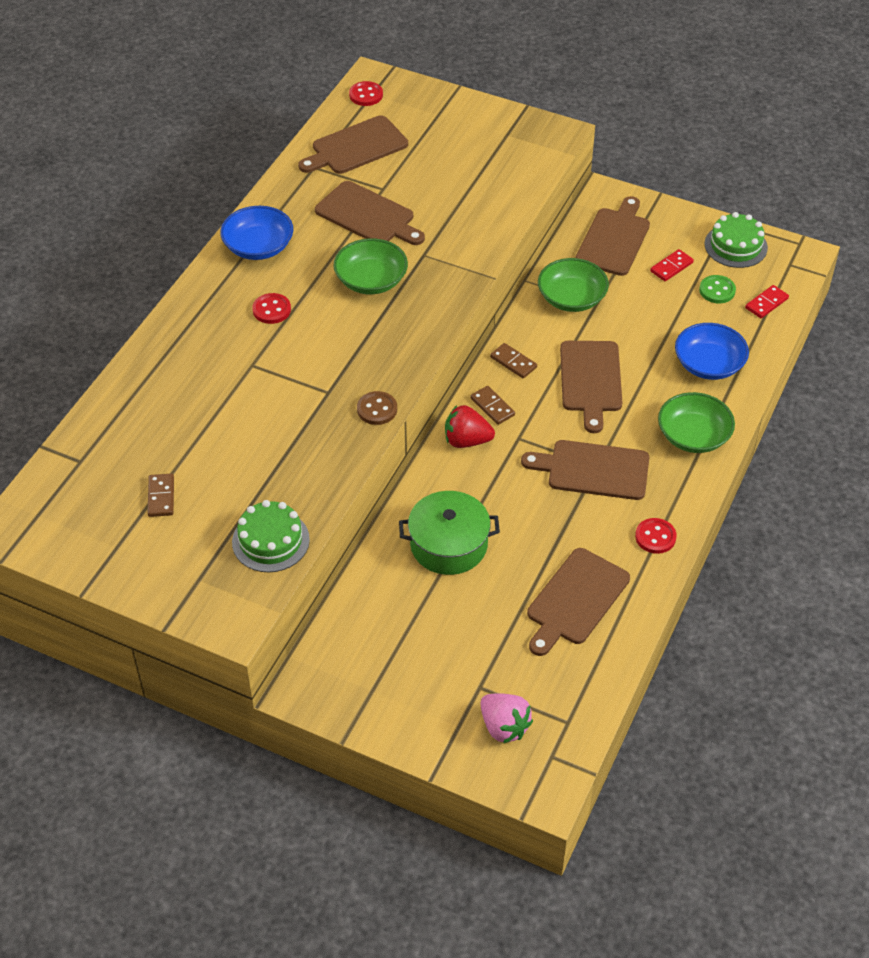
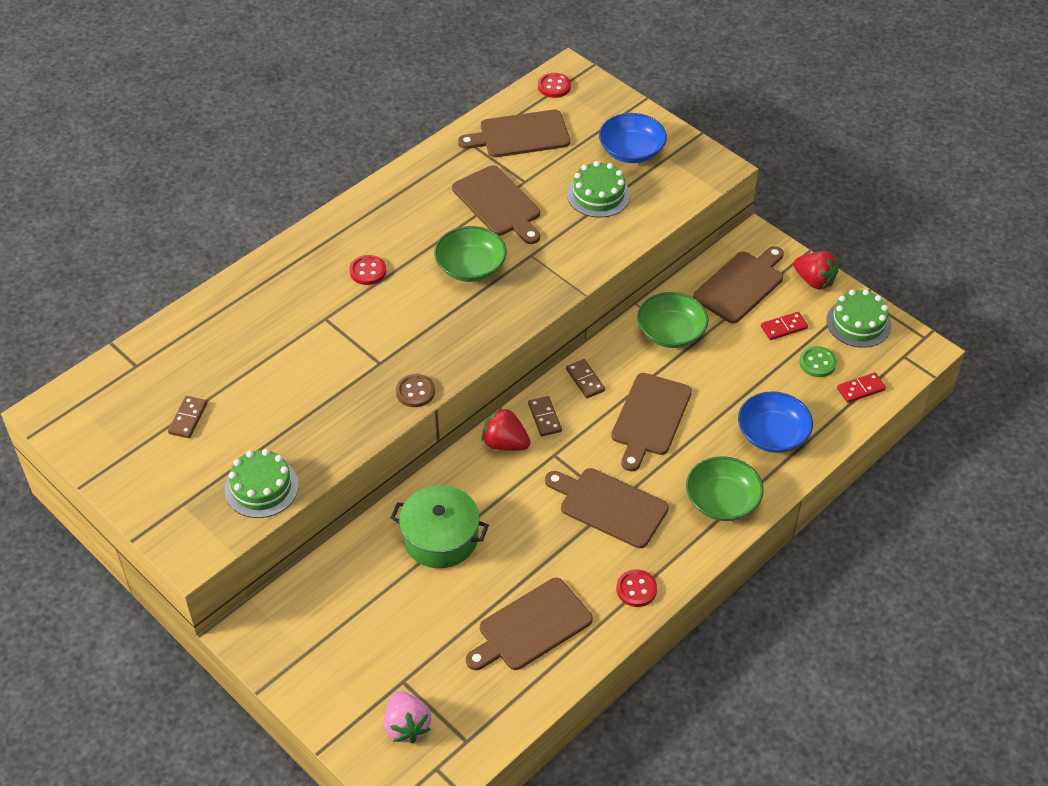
camera: 20 degrees right, 0 degrees up
(258, 247) = (385, 208): blue bowl -> blue bowl (631, 151)
(459, 184) = (598, 195): none -> green cake
(678, 219) = (814, 281): none -> red strawberry

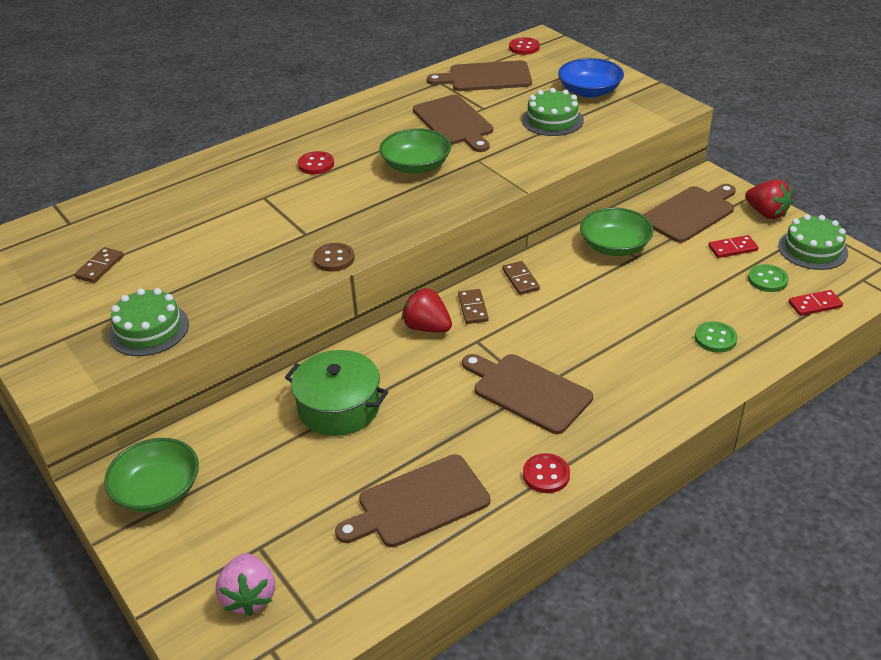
camera: 10 degrees right, 10 degrees down
(650, 418) = (583, 315): brown cutting board -> none
(722, 501) = (654, 396): green bowl -> green bowl (158, 490)
(772, 434) = (715, 338): blue bowl -> green button

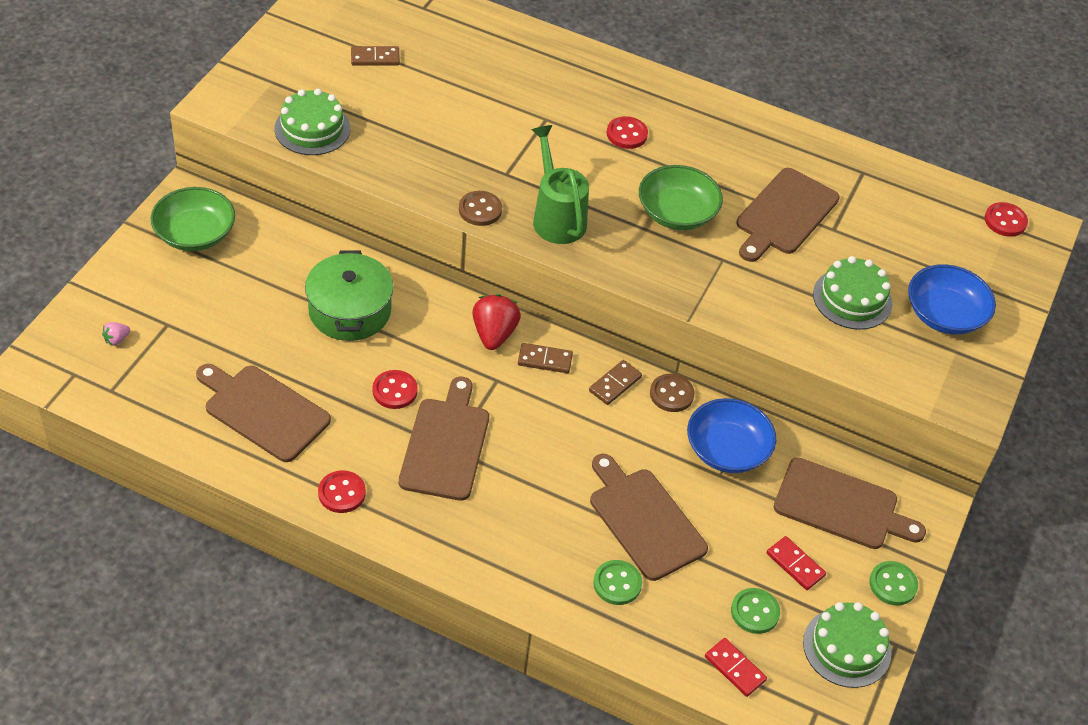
camera: 55 degrees right, 10 degrees up
(249, 597) = (117, 339): pink strawberry -> pink strawberry, size x0.48
(374, 222) = (556, 217): none -> green watering can
(450, 405) = (395, 391): none -> red button
(473, 308) = (545, 360): brown domino -> brown domino turned 45 degrees clockwise
(486, 77) = (905, 209): brown cutting board -> brown cutting board (644, 520)
(547, 255) = (671, 394): none -> brown button
(614, 246) = (727, 450): green bowl -> blue bowl
(766, 213) = (893, 584): red strawberry -> green button

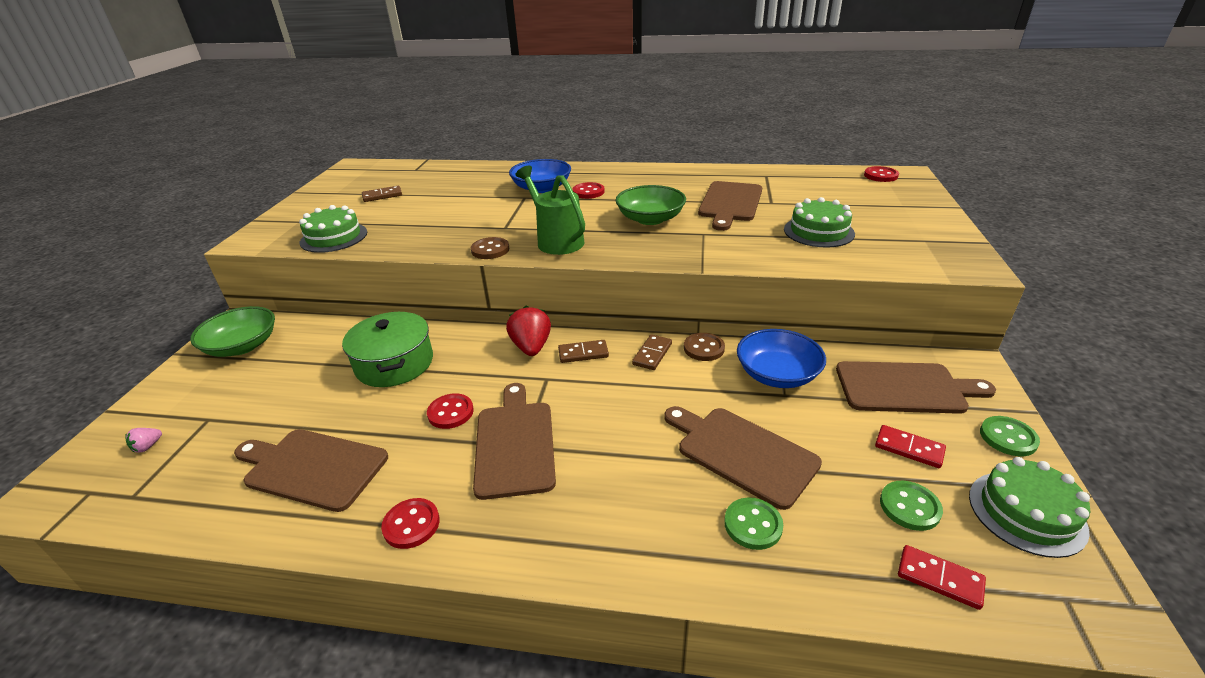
camera: 10 degrees left, 15 degrees down
(944, 314) = (893, 224): blue bowl -> blue bowl (542, 188)

